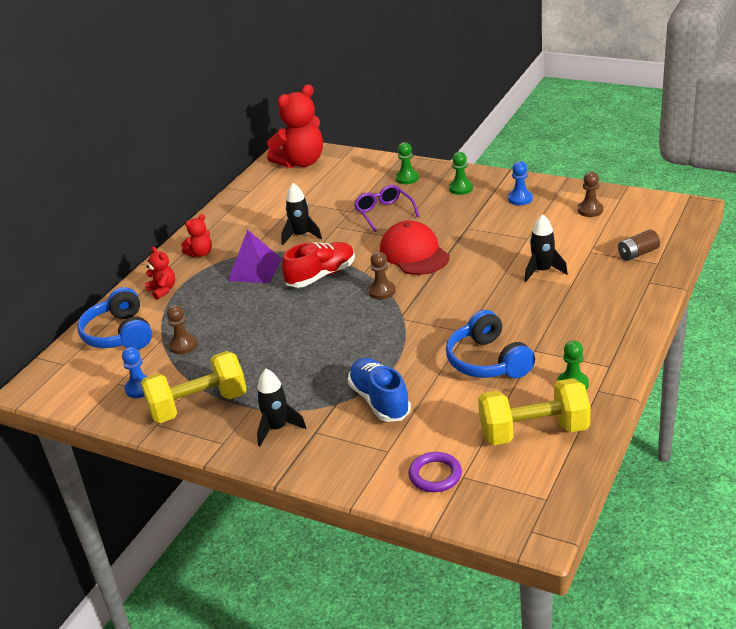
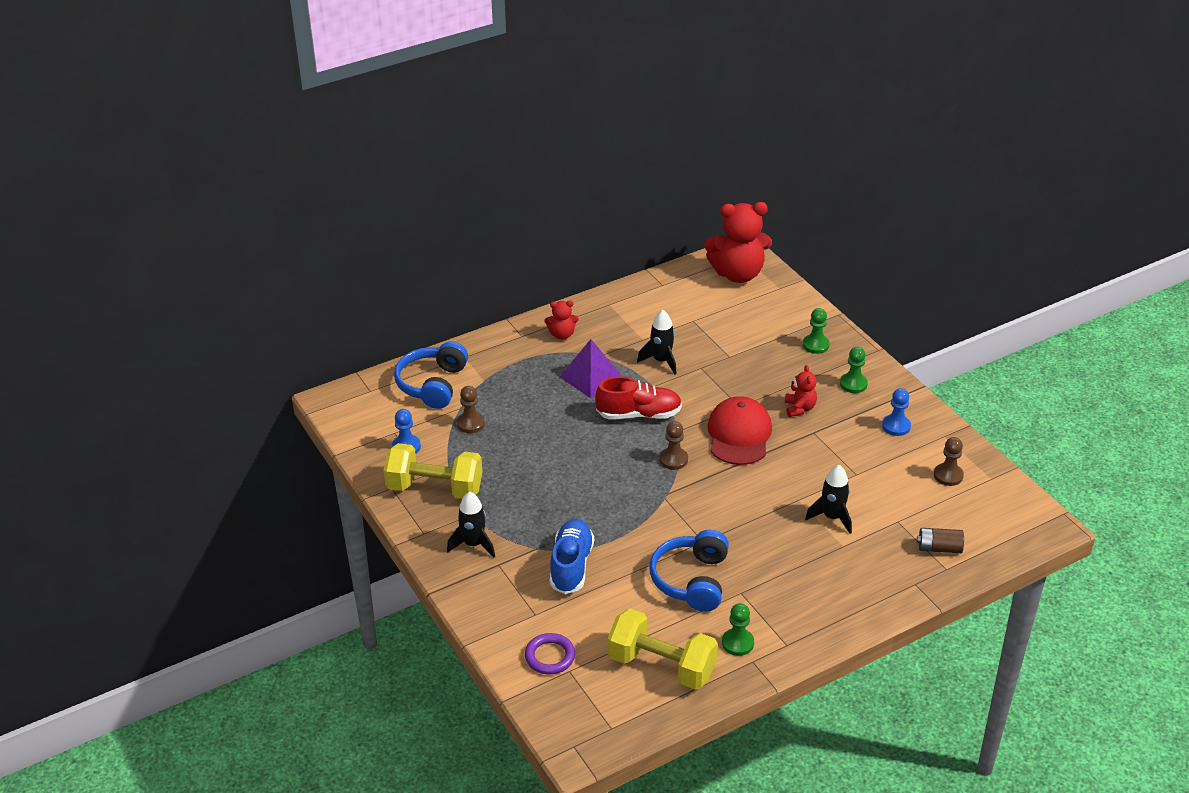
camera: 30 degrees right, 5 degrees up
(162, 290) = (500, 357): red teddy bear -> red teddy bear (799, 408)
(384, 213) = (756, 374): purple glasses -> none

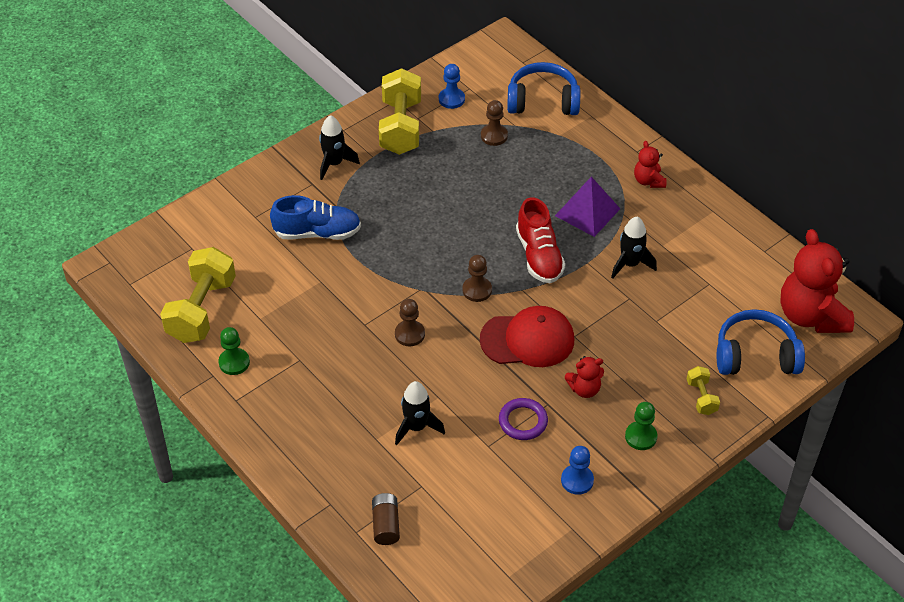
camera: 80 degrees right, 10 degrees up
(550, 656) = (206, 233): purple ring -> purple ring (523, 421)
(692, 580) = (310, 321): blue headphones -> blue headphones (755, 355)
(815, 345) = (701, 397): green pawn -> yellow dumbbell
(948, 475) = (504, 532): brown pawn -> brown pawn (409, 334)

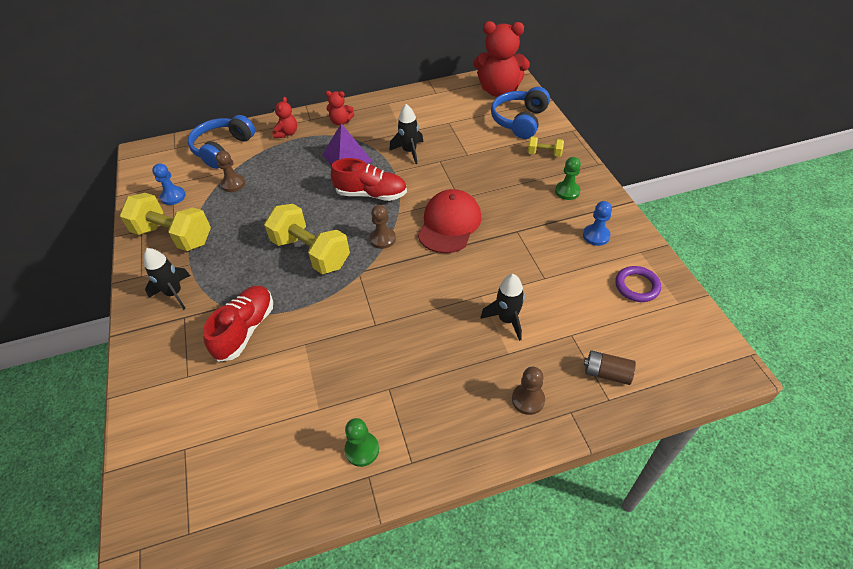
camera: 65 degrees left, 0 degrees up
(202, 310) = (274, 462): yellow dumbbell -> yellow dumbbell (311, 252)
(317, 232) = (245, 330): blue shoe -> red shoe
(409, 334) = (404, 295): brown pawn -> brown pawn (528, 399)
(523, 421) = (528, 250): purple ring -> purple ring (637, 286)
(584, 389) = (511, 207): red teddy bear -> red teddy bear (287, 133)

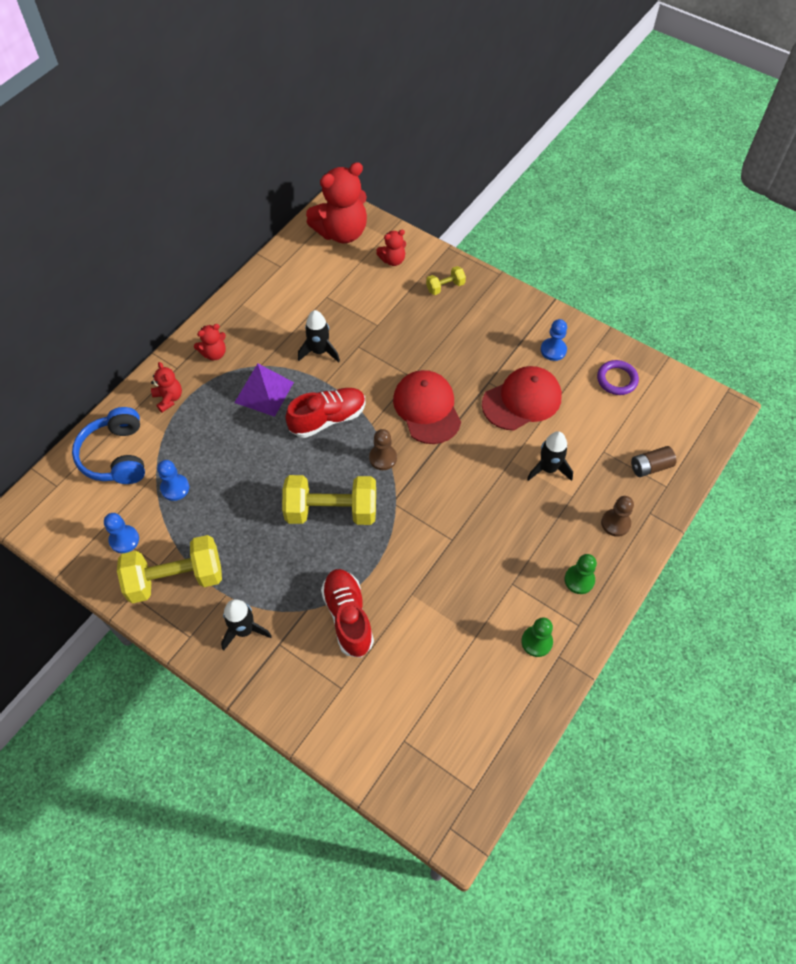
camera: 40 degrees left, 10 degrees up
(233, 184) = (175, 488): brown pawn -> blue pawn
(520, 121) = (393, 260): blue headphones -> red teddy bear
(533, 257) = (522, 400): none -> red cap
(567, 191) = (496, 318): green pawn -> green pawn (579, 580)

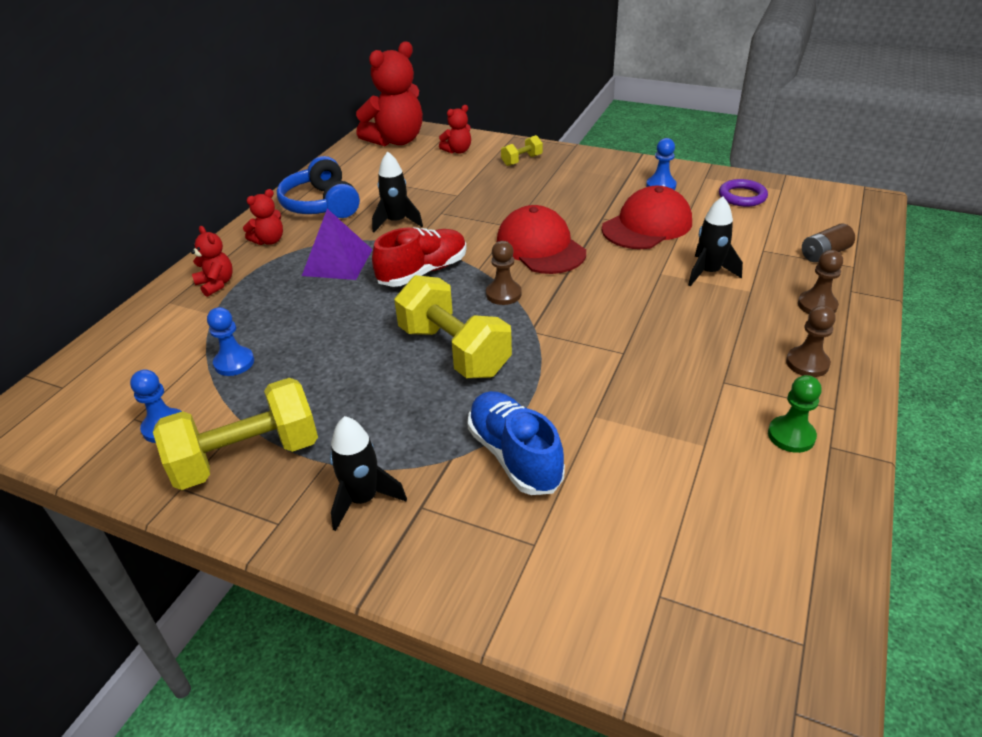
camera: 10 degrees left, 20 degrees down
(116, 456) = (149, 344): blue headphones -> blue headphones (322, 204)
(331, 511) = (454, 351): yellow dumbbell -> yellow dumbbell turned 60 degrees clockwise
(348, 617) = (514, 456): red shoe -> blue shoe
(579, 580) = (807, 363): green pawn -> brown pawn

